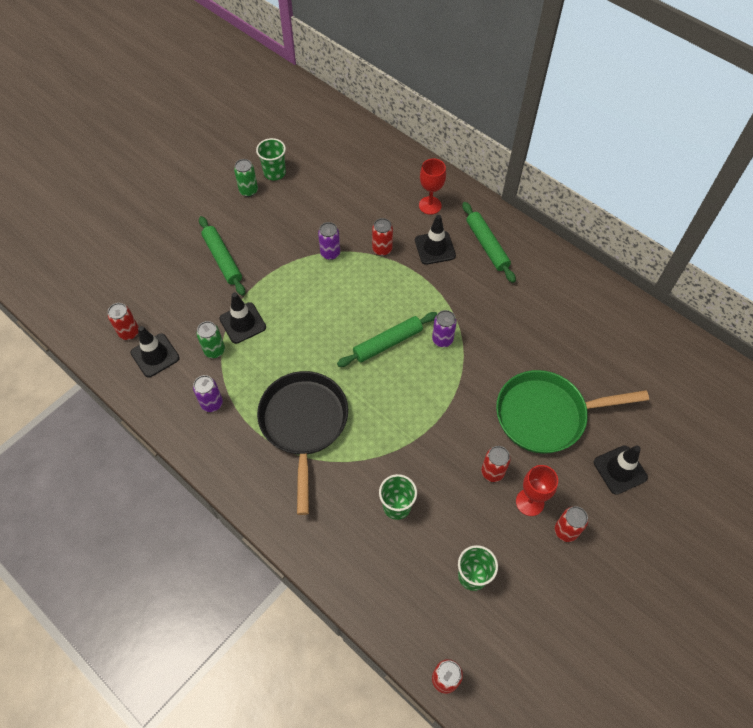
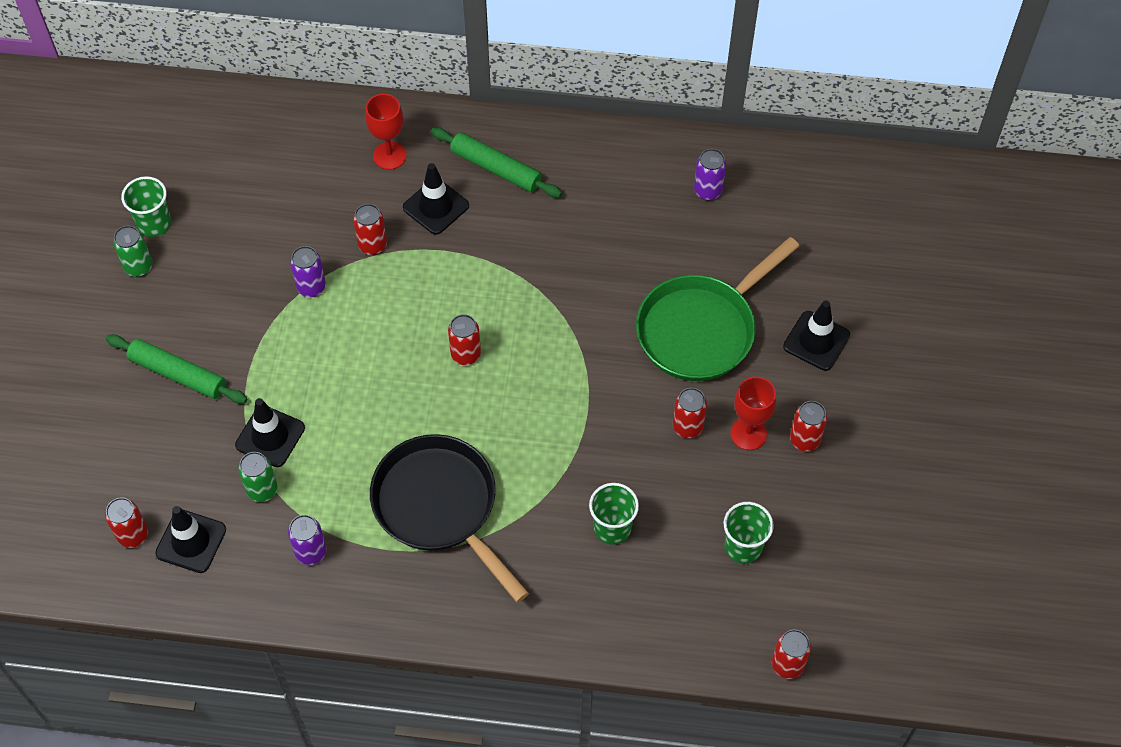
camera: 35 degrees left, 0 degrees up
(387, 343) = (465, 354): green rolling pin -> red can
(442, 340) = (526, 313): purple can -> purple can (708, 191)

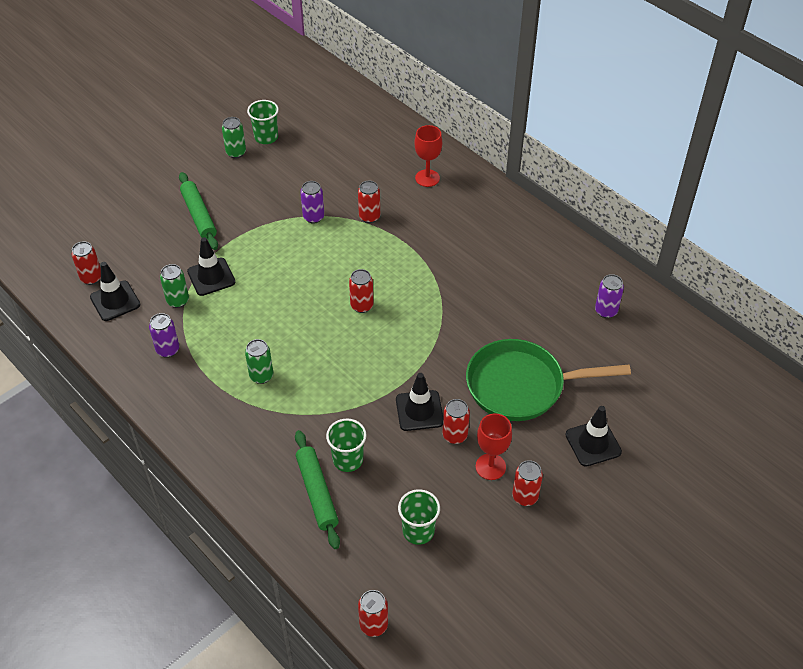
camera: 40 degrees right, 10 degrees down
(436, 206) = (426, 219): black traffic cone -> black traffic cone (419, 411)
(440, 506) = (261, 376): black pan -> green can
(496, 168) = (483, 220): green rolling pin -> green rolling pin (317, 492)

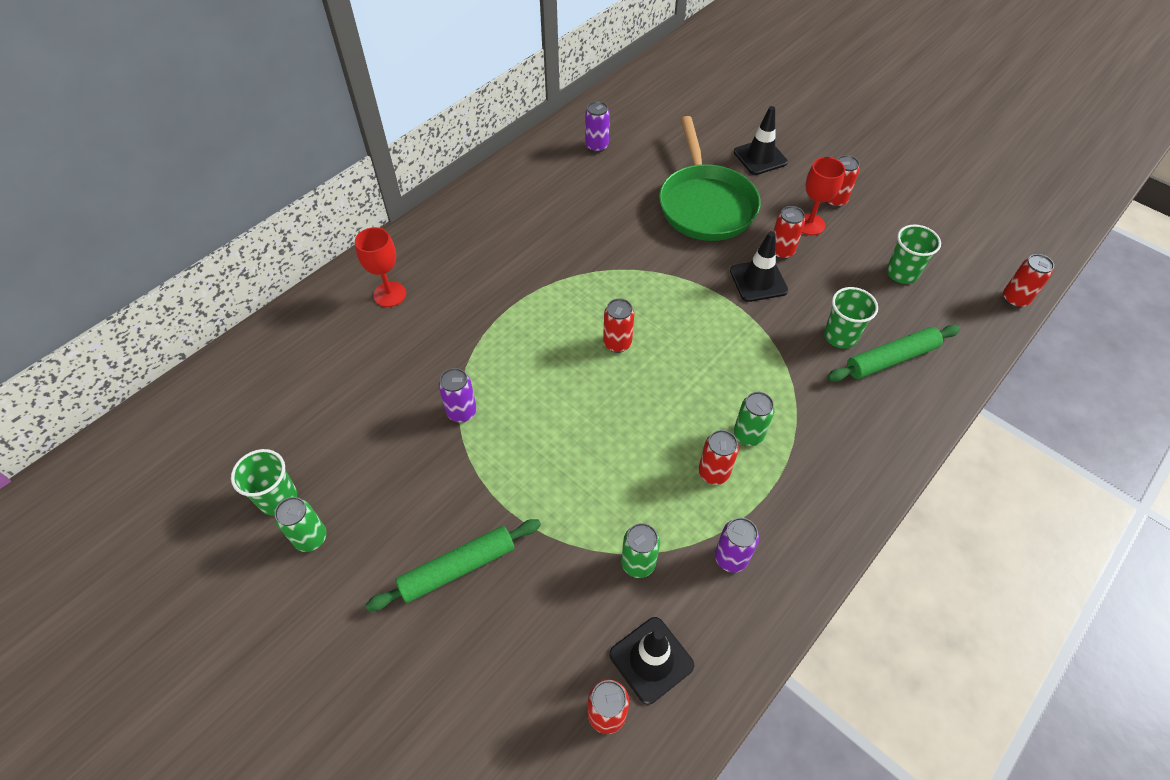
camera: 95 degrees left, 5 degrees up
(211, 277) = (586, 526): black traffic cone -> none
(369, 217) = (461, 349): red can -> red can (713, 473)

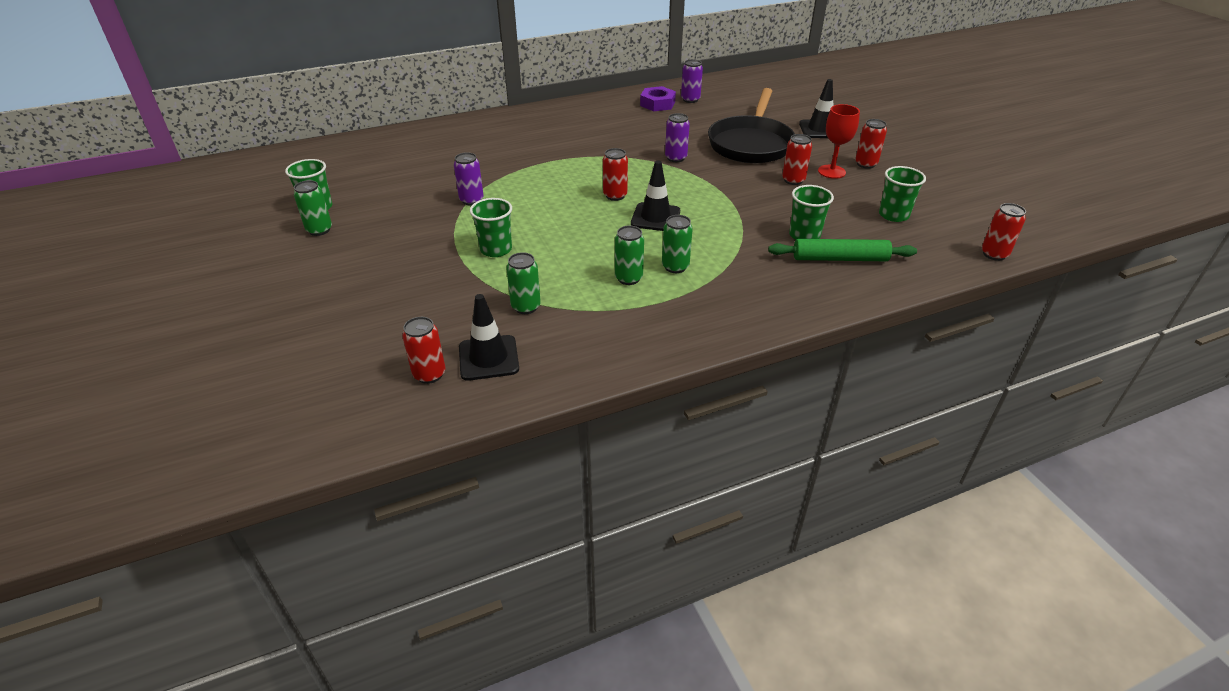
camera: 25 degrees right, 15 degrees down
(390, 294) = (476, 136): red goblet -> none
(457, 568) = (397, 271): green rolling pin -> none
(545, 485) = (496, 249): none -> green cup
(565, 165) = (657, 104): none -> purple nut
(705, 204) = (751, 144): green pan -> black pan
(713, 473) = (628, 278): red can -> green can
(731, 558) = (600, 326): purple can -> purple can (675, 158)
(758, 281) = (759, 191): black traffic cone -> black traffic cone (655, 217)

